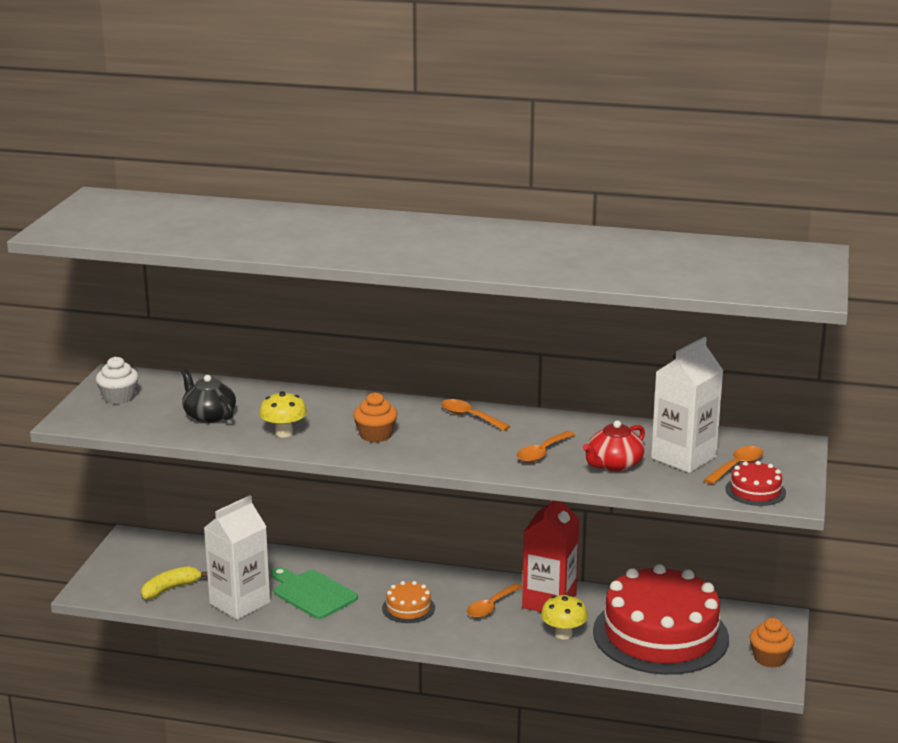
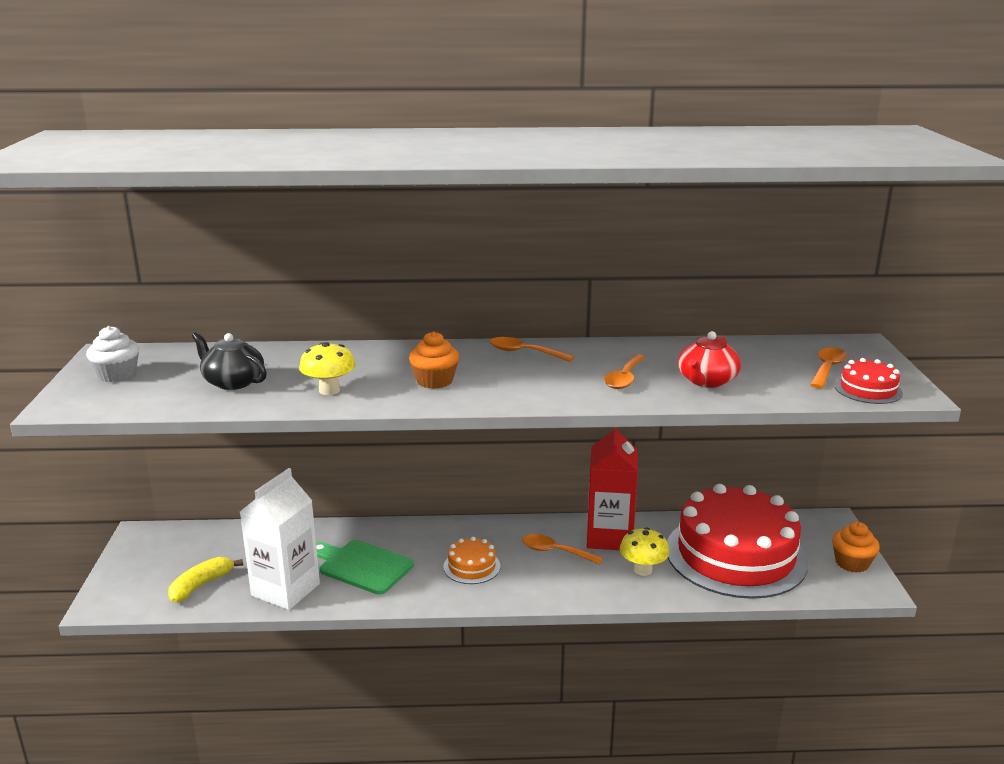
camera: 15 degrees left, 0 degrees up
(491, 607) = (555, 552): orange spoon -> orange spoon turned 90 degrees clockwise
(683, 457) = (768, 367): white carton -> none

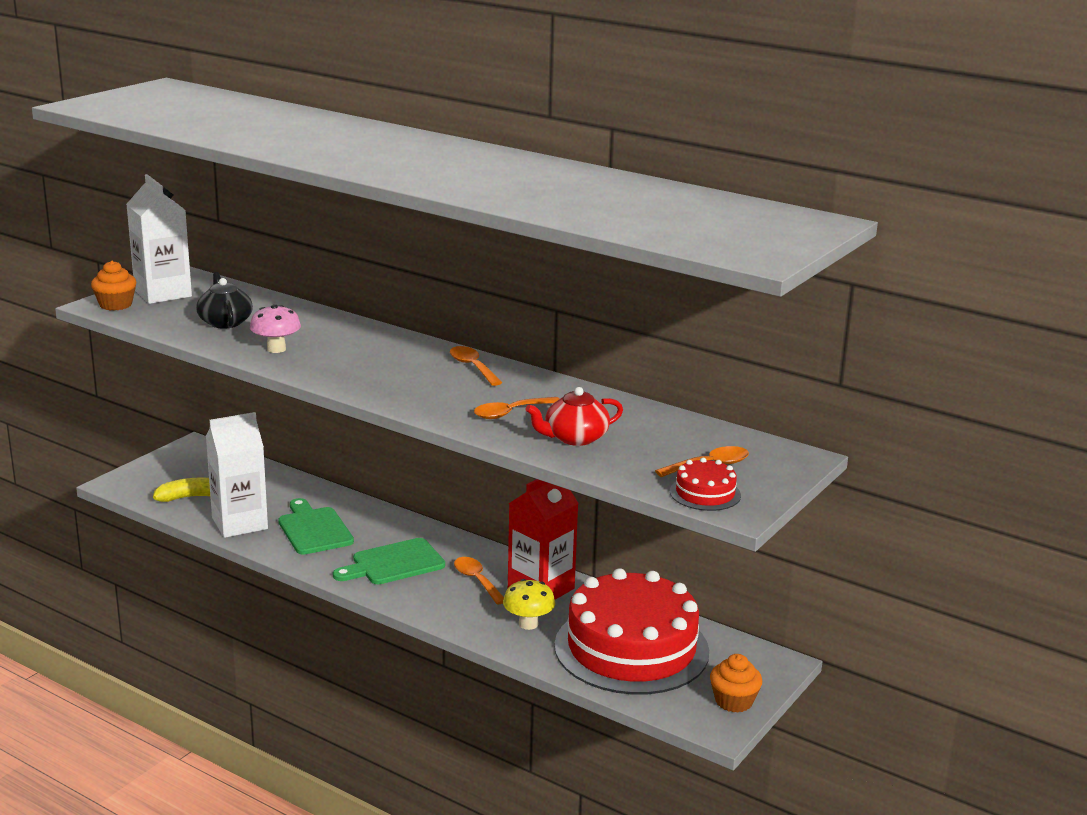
camera: 35 degrees right, 0 degrees up
(117, 375) = (163, 293): white cupcake -> white carton
(329, 390) = (276, 349): yellow mushroom -> pink mushroom
(434, 381) = (361, 366): orange cupcake -> orange cupcake (115, 305)
(471, 566) = (394, 563): orange cake -> green cutting board

